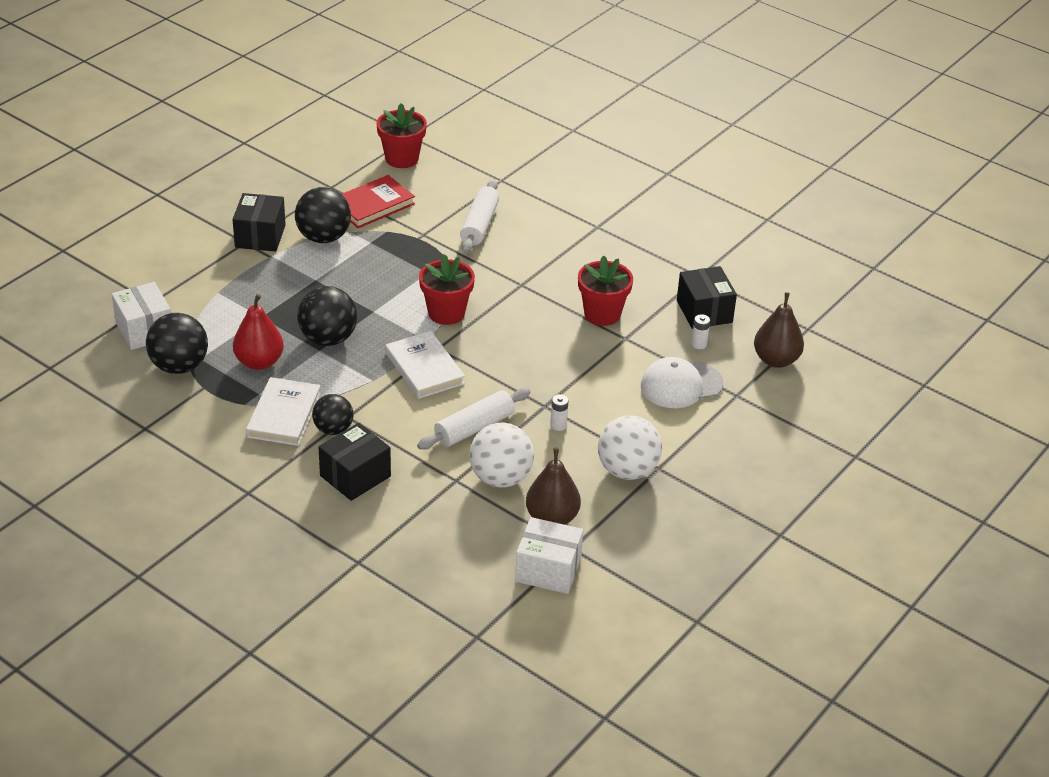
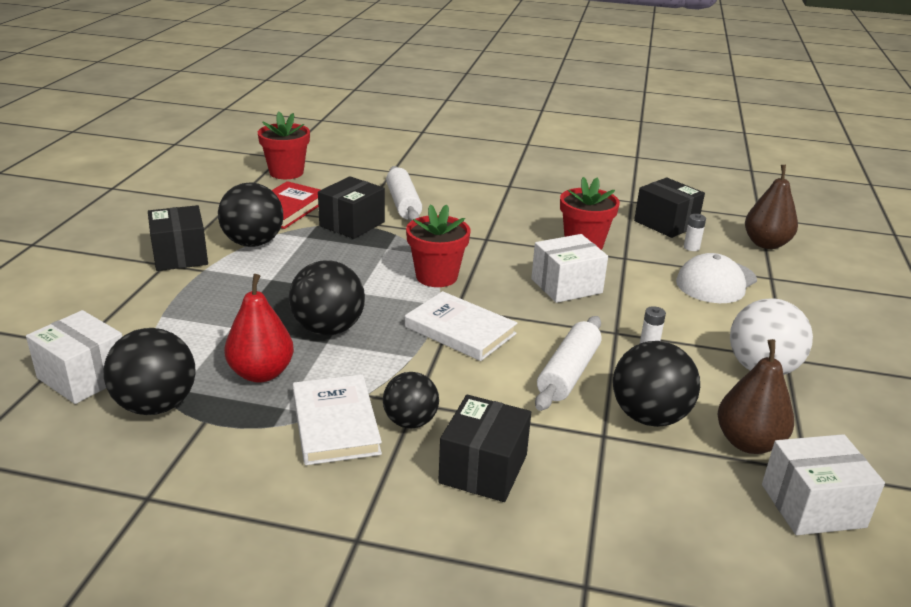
camera: 25 degrees left, 10 degrees down
(417, 237) = (352, 224): none -> black box
(500, 478) = (649, 417): white ball -> black ball
(545, 352) = (566, 286): none -> white box

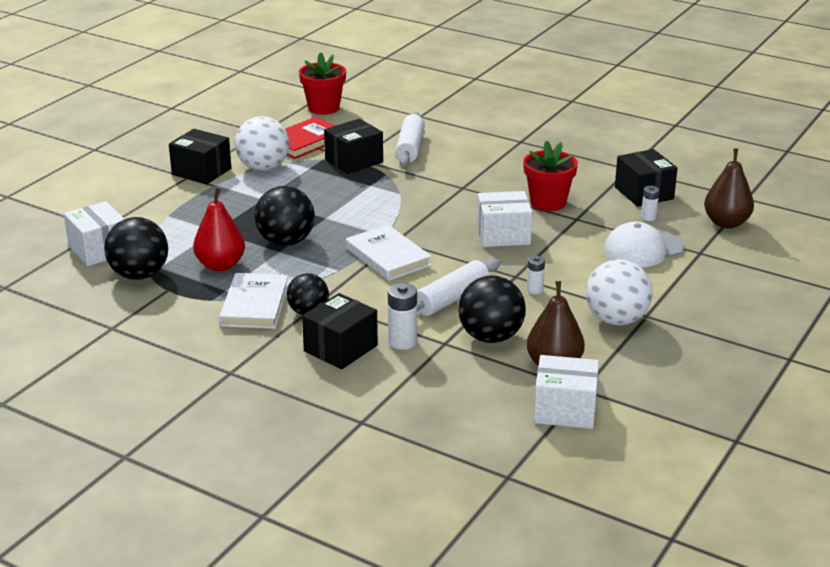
camera: 20 degrees right, 0 degrees up
(180, 256) = (201, 171): black box -> black box turned 60 degrees counterclockwise
(253, 243) = (263, 168): black ball -> white ball
(436, 276) = (397, 213): red flower pot -> none
(553, 443) = (402, 342): none -> white battery

